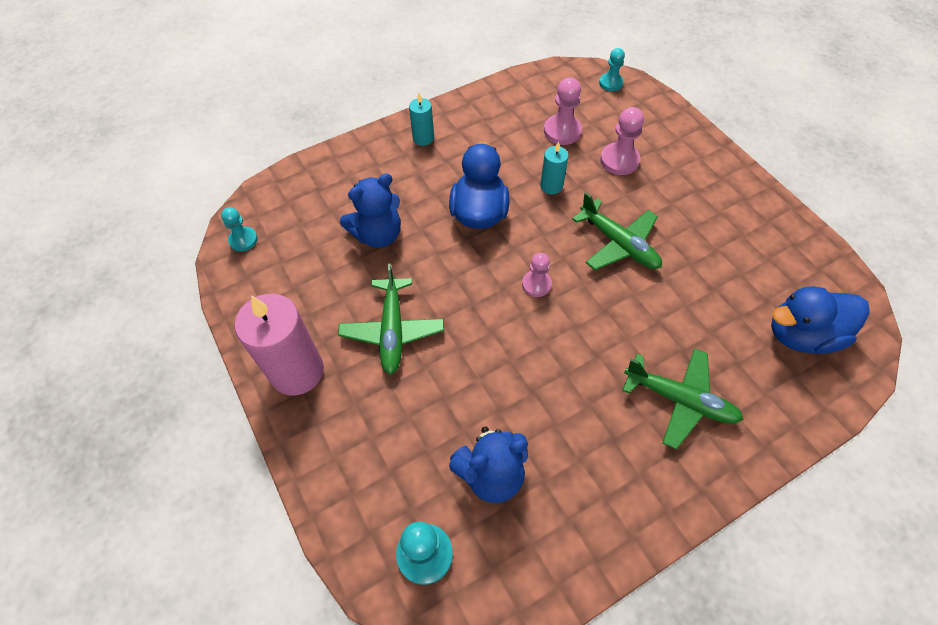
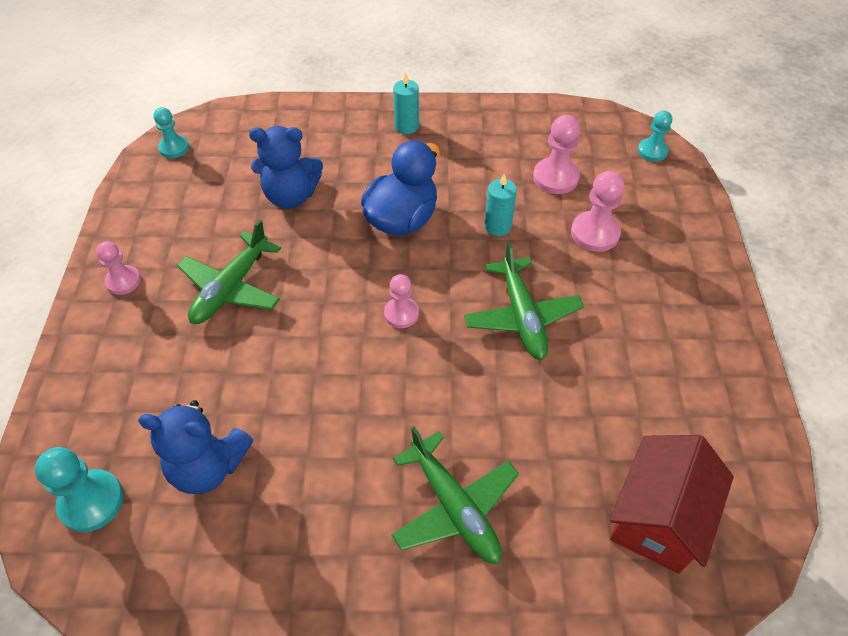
camera: 30 degrees right, 5 degrees down
(297, 371) = (123, 281): pink candle -> pink pawn
(801, 334) = (657, 518): blue duck -> red house

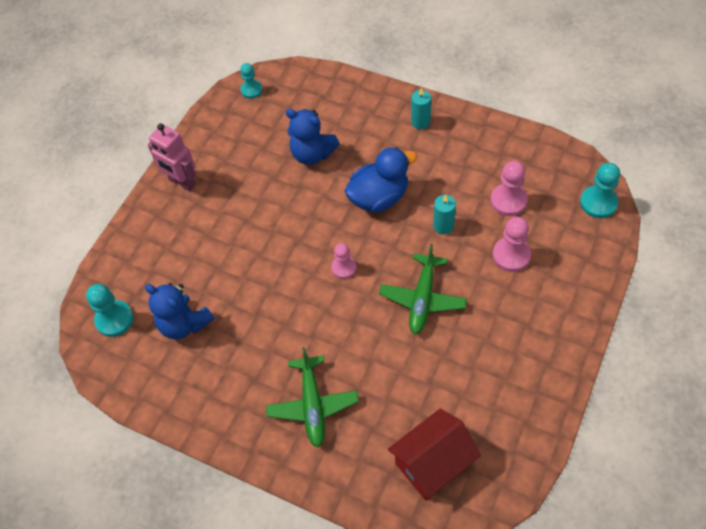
camera: 30 degrees right, 5 degrees up
(123, 281) = (182, 182): pink pawn -> pink robot
(231, 288) = (245, 211): green plane -> none
(652, 151) = (598, 203): turquoise pawn -> turquoise pawn, size x1.50

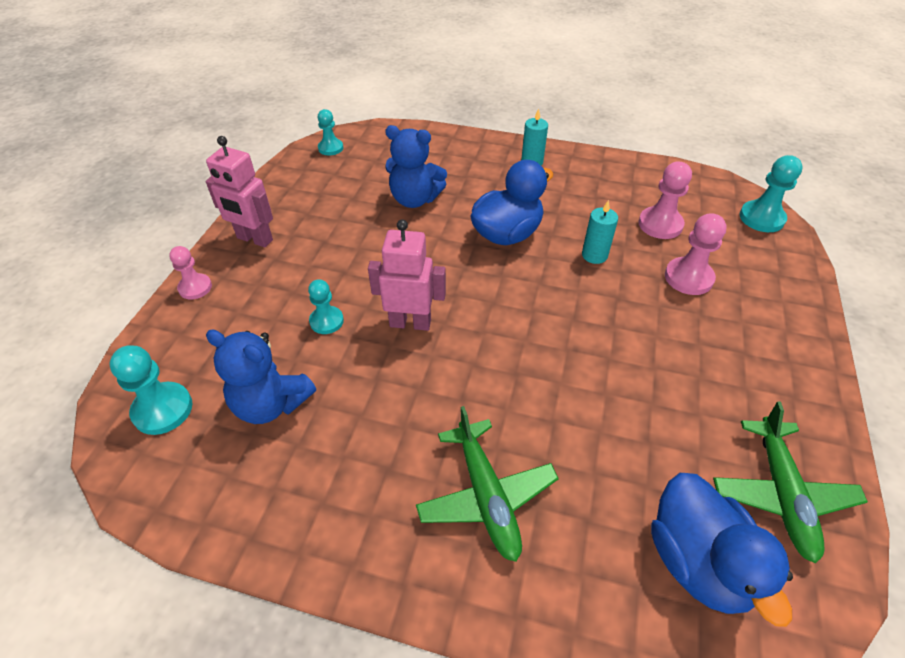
camera: 15 degrees left, 10 degrees down
(228, 263) = (326, 321): none -> turquoise pawn
(288, 271) = (410, 323): none -> pink robot
(344, 268) = (484, 311): pink pawn -> pink pawn (195, 287)
(422, 299) = (598, 336): green plane -> green plane (781, 494)
(433, 463) = (698, 561): red house -> blue duck

